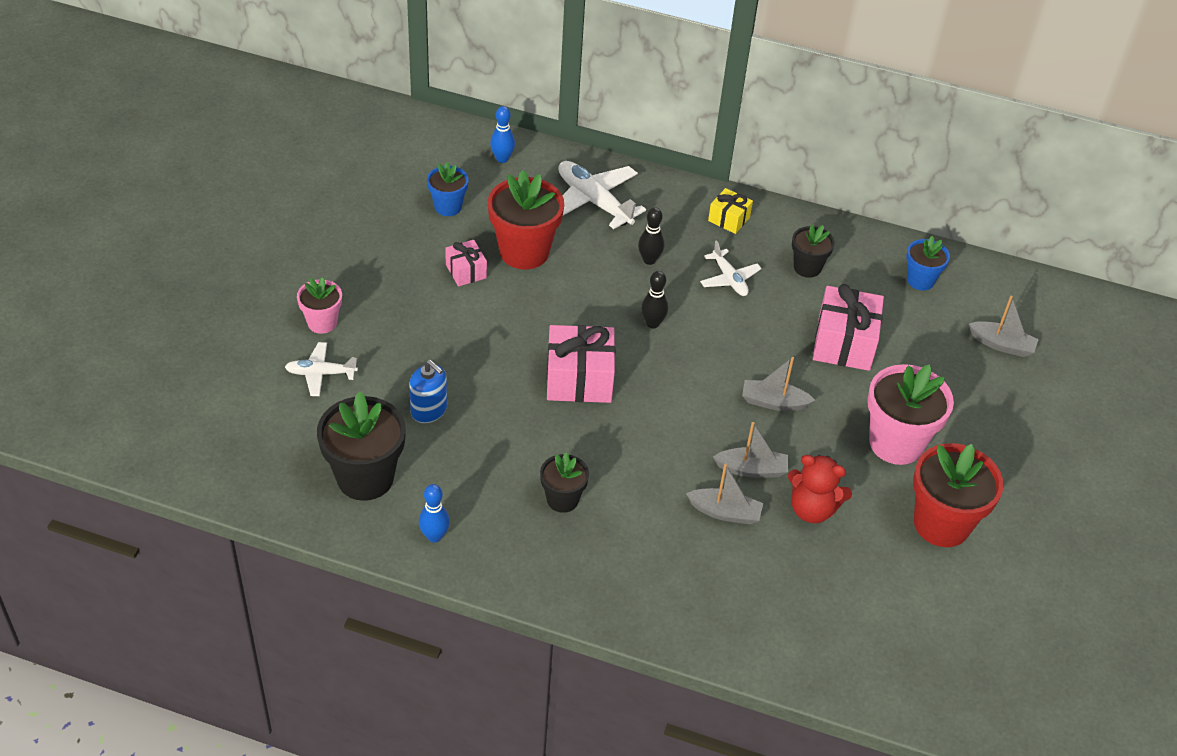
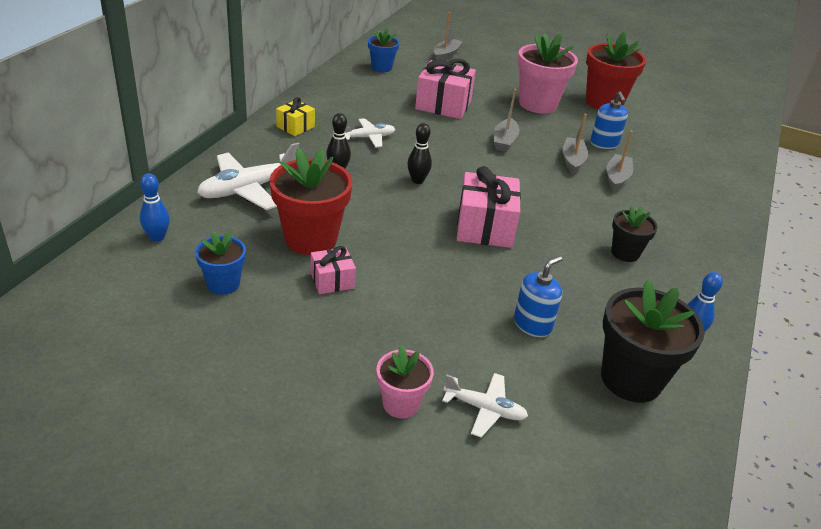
camera: 85 degrees left, 10 degrees down
(320, 373) = (485, 409): white plane -> white plane turned 75 degrees counterclockwise
(807, 267) = (361, 104): black flower pot -> none
(812, 509) = (604, 143): red teddy bear -> blue soap dispenser

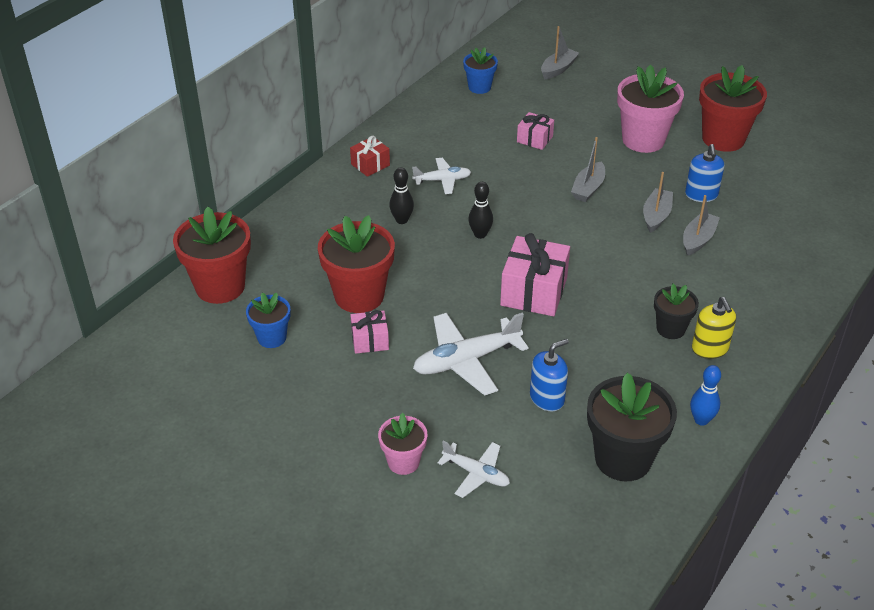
camera: 15 degrees right, 5 degrees up
(157, 237) = (220, 286): blue bowling pin -> red flower pot
(248, 189) = (311, 238): white plane -> white plane (466, 360)
(295, 127) = (370, 165): yellow gift -> red gift
(443, 105) = (534, 139): pink gift -> pink gift, size x0.55
(668, 268) = (710, 349): none -> yellow soap dispenser

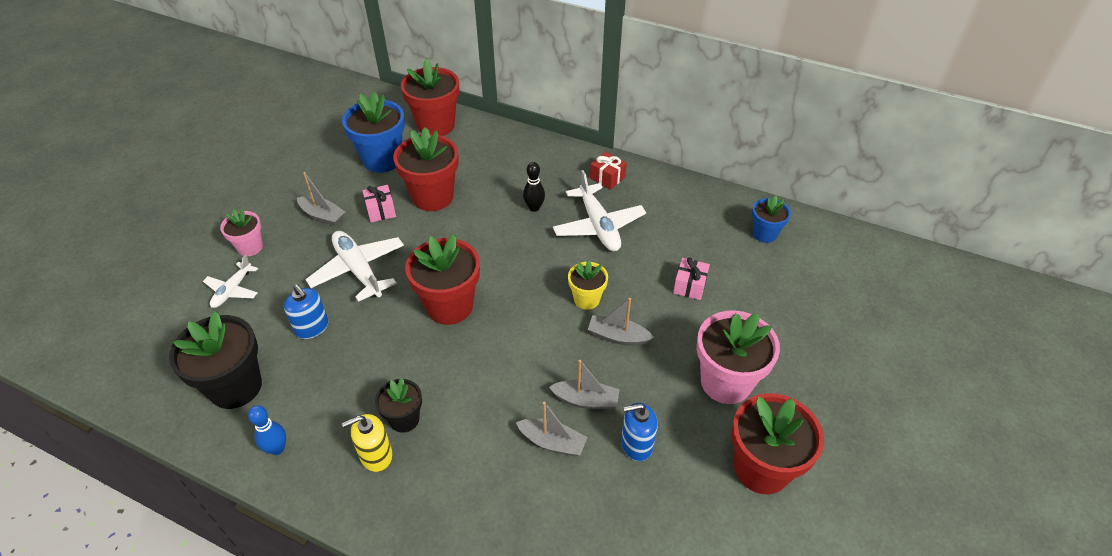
camera: 80 degrees right, 5 degrees up
(272, 337) = (382, 160): blue flower pot -> blue flower pot, size x1.77
(442, 180) = (598, 226): white plane -> white plane, size x1.70
(480, 234) = (525, 260): black bowling pin -> none
(533, 291) = (449, 306): pink gift -> red flower pot
(540, 200) = (586, 299): none -> yellow flower pot
(558, 69) = (833, 294): grey boat -> grey boat (322, 216)

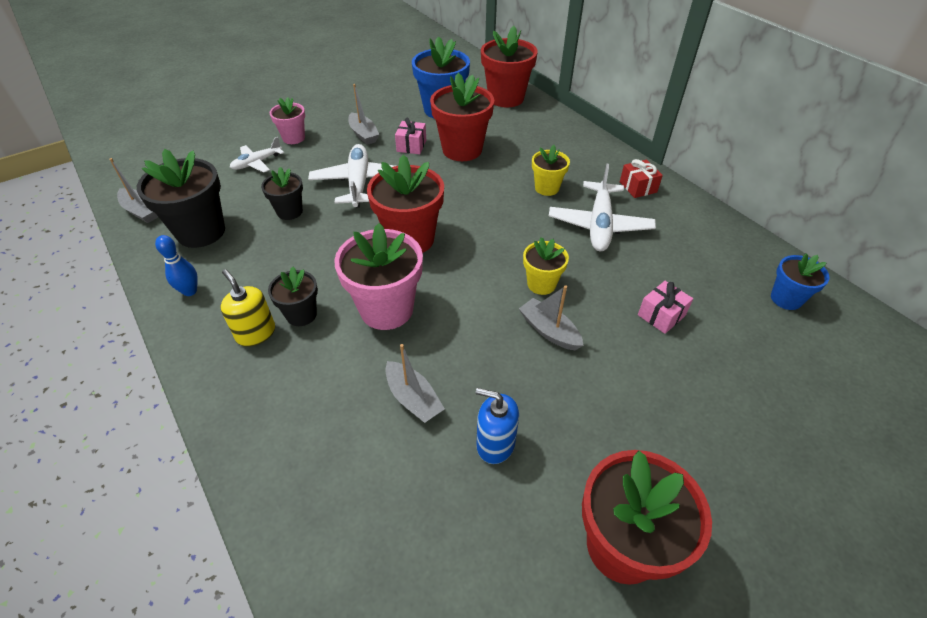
camera: 30 degrees right, 0 degrees up
(312, 327) = (289, 211): blue soap dispenser -> black flower pot
(376, 455) = (256, 333): yellow soap dispenser -> yellow soap dispenser turned 45 degrees clockwise
(534, 207) = (547, 188): black bowling pin -> yellow flower pot
(586, 400) = (474, 375): grey boat -> grey boat (141, 211)
(726, 382) = (640, 429): pink flower pot -> pink flower pot (386, 309)

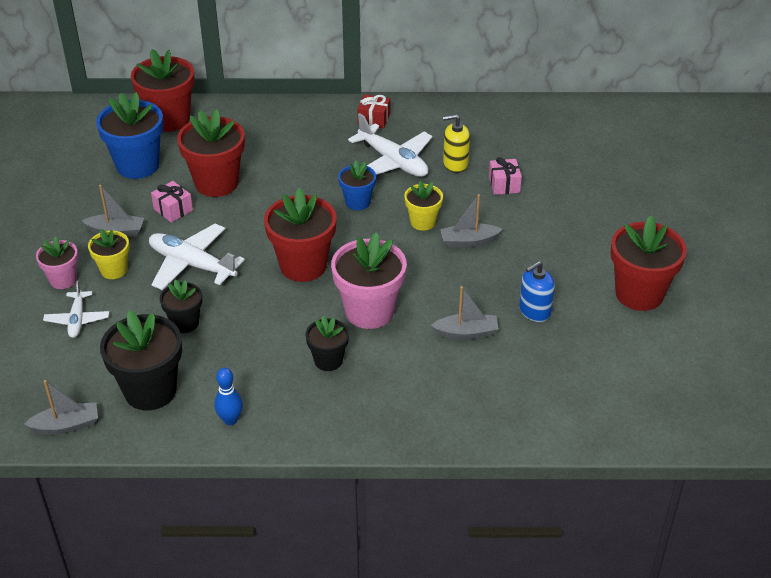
camera: 55 degrees left, 5 degrees down
(256, 333) = (324, 393): yellow soap dispenser -> yellow soap dispenser (455, 164)
(547, 188) = (323, 164): yellow flower pot -> yellow flower pot (114, 270)
(786, 299) = (542, 126): blue flower pot -> blue flower pot (357, 202)

